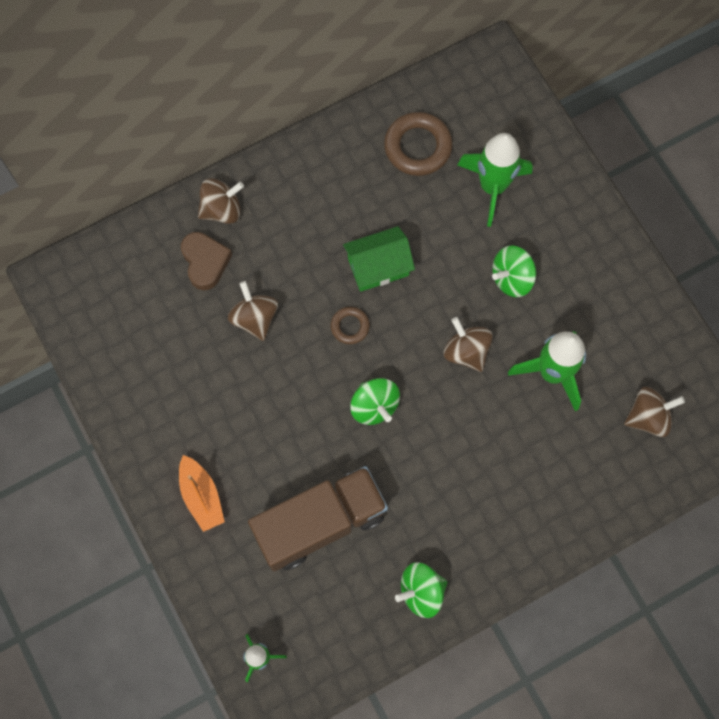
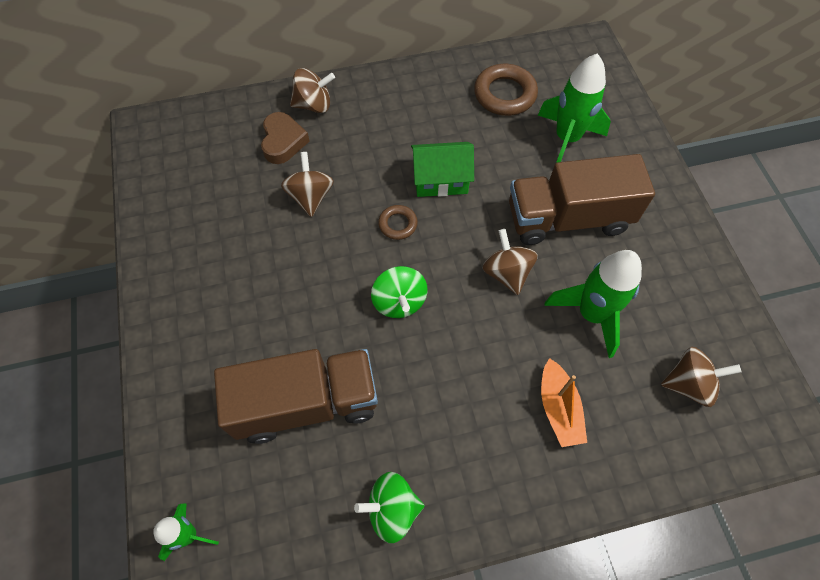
camera: 15 degrees right, 10 degrees down
(201, 496) = (197, 344): orange boat -> orange boat (558, 408)
(512, 278) = (568, 218): green spinning top -> brown truck

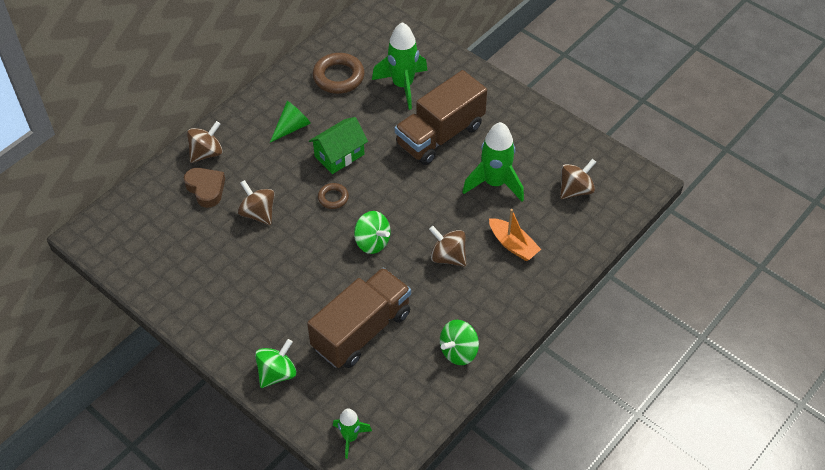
camera: 35 degrees left, 10 degrees down
(182, 394) = (277, 373): none -> green spinning top
(416, 123) = (292, 127): none -> green cone
(506, 273) = (426, 188): brown spinning top -> brown spinning top (448, 257)

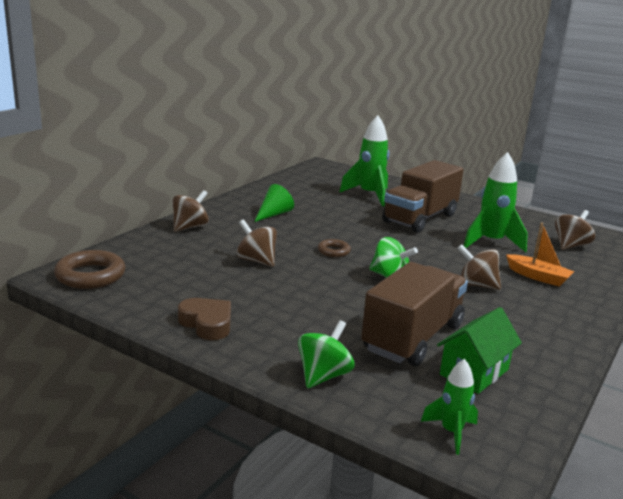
camera: 10 degrees left, 30 degrees down
(206, 189) = (194, 247): brown heart -> brown heart (207, 323)
(338, 77) = (307, 191): brown ring -> brown ring (90, 275)
(339, 155) = (328, 228): green house -> green house (474, 372)
(458, 351) = (538, 350): green spinning top -> none

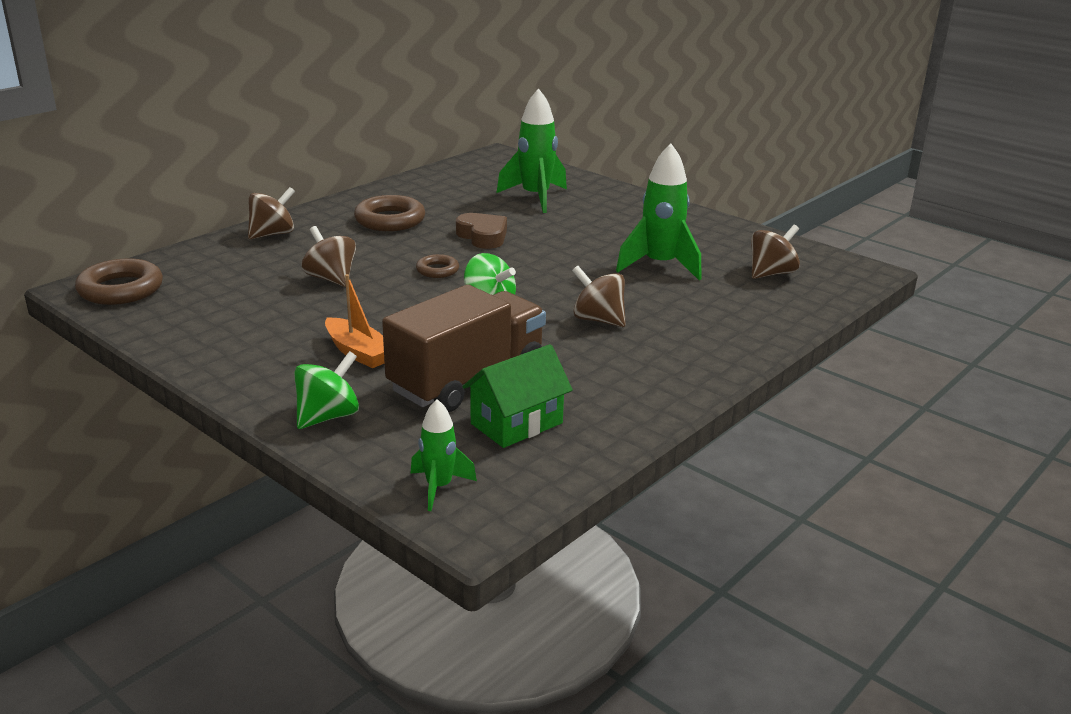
camera: 10 degrees right, 5 degrees up
(207, 323) = (226, 351): brown heart -> brown heart (483, 236)
(274, 214) = (390, 220): green cone -> brown ring
(420, 218) = (584, 230): brown truck -> none
(538, 277) = (691, 313): orange boat -> orange boat (358, 352)

